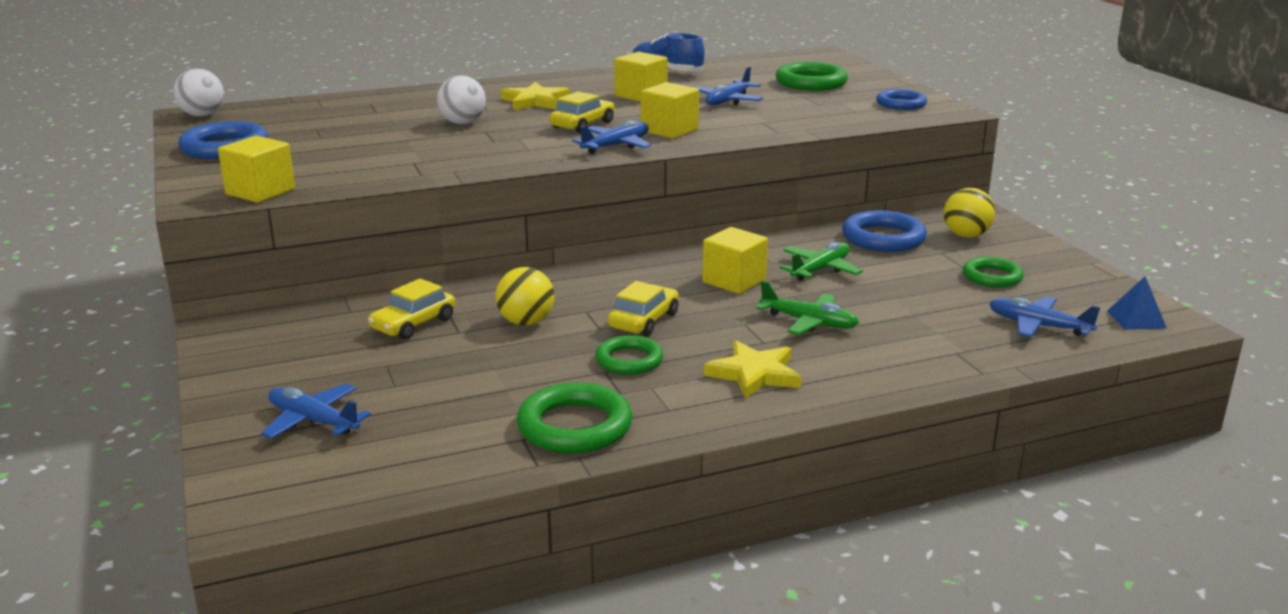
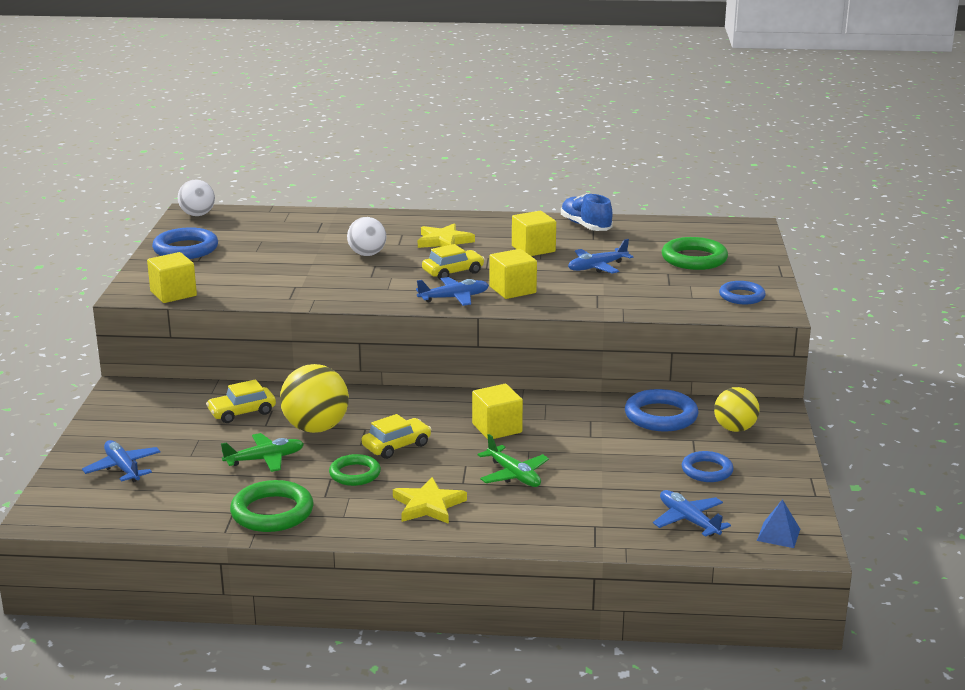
camera: 25 degrees right, 0 degrees up
(526, 322) = (316, 428): yellow ball -> yellow ball, size x1.53
(820, 269) = (575, 433): green plane -> green plane (265, 459)
(992, 277) = (707, 470): green ring -> blue ring

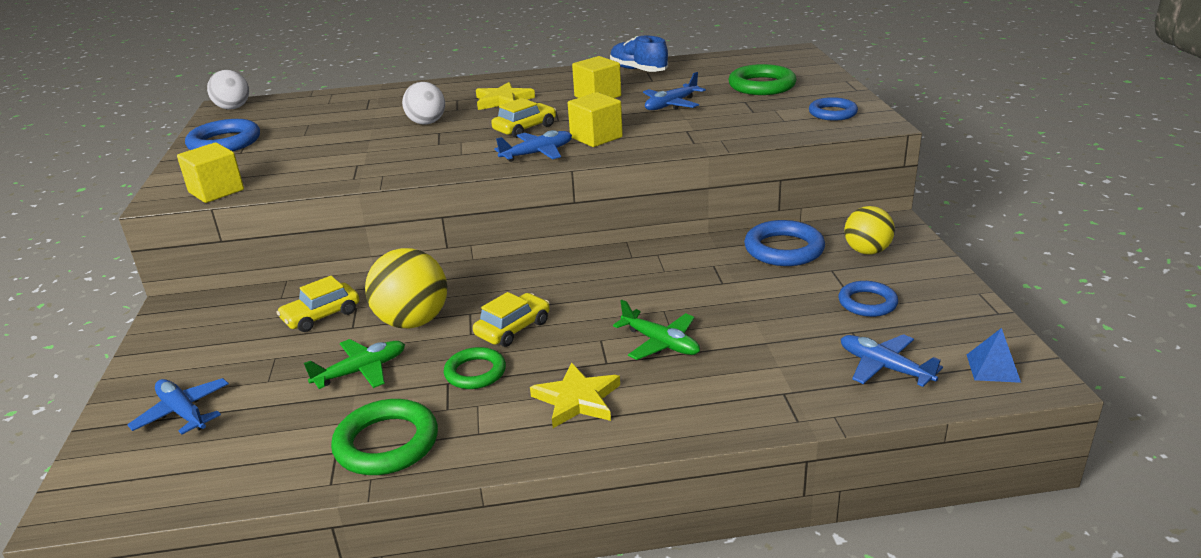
camera: 10 degrees left, 5 degrees up
(497, 428) = (617, 290): yellow cube -> none

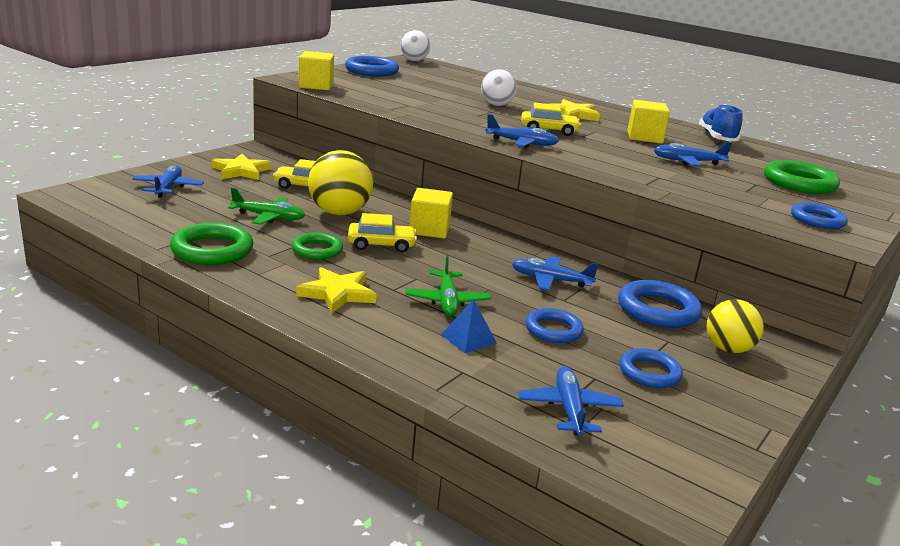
camera: 40 degrees right, 5 degrees down
(219, 341) = (241, 171): none -> yellow star
(596, 137) = (582, 153): yellow cube -> yellow cube (429, 230)
(684, 272) = (550, 280): none -> blue plane
(764, 313) = (553, 330): none -> blue ring
(993, 368) = (660, 469): blue pyramid -> blue pyramid (468, 339)

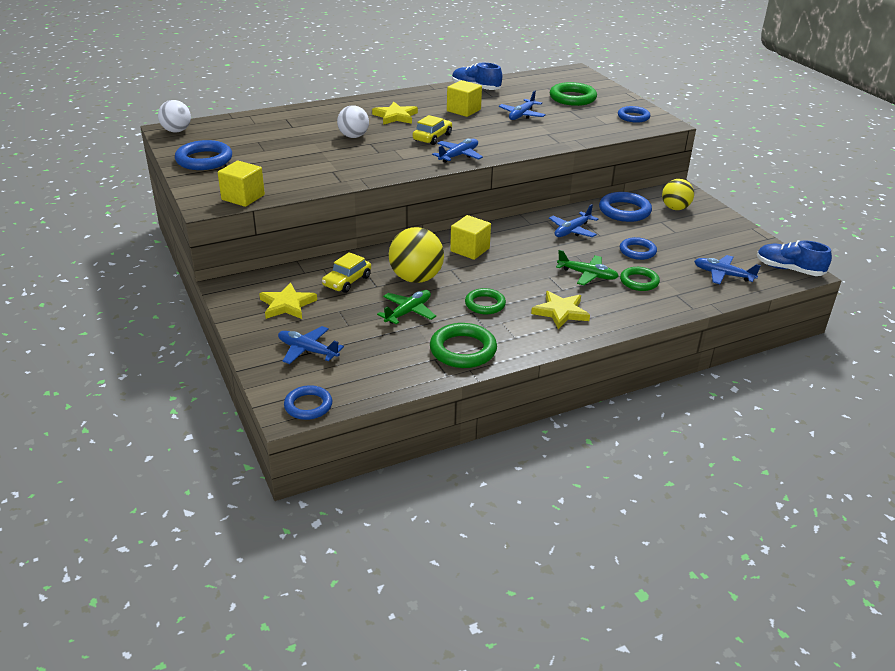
camera: 60 degrees left, 10 degrees up
(381, 245) = (488, 276): yellow car -> none
(468, 339) = (639, 282): blue pyramid -> green ring
(649, 373) = (693, 239): blue ring -> blue ring (308, 406)
(670, 481) = (789, 269): none -> blue shoe

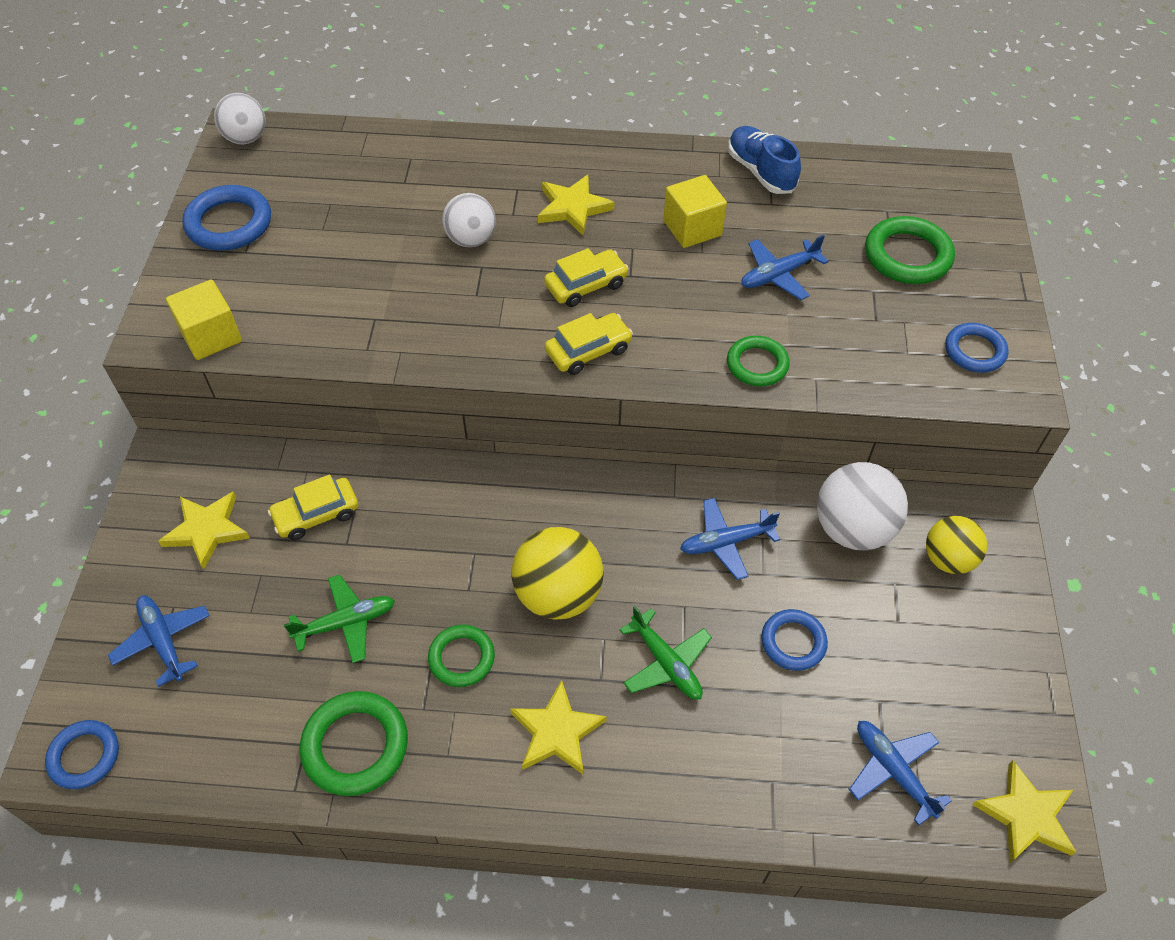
camera: 30 degrees right, 20 degrees up
(416, 278) = (411, 552): yellow ball -> yellow ball (558, 594)
(458, 155) = (588, 351): blue plane -> yellow car
(470, 250) = (535, 519): yellow cube -> none
(624, 211) = (852, 529): blue ring -> white ball
(639, 282) = (735, 719): green ring -> green ring (757, 364)
(789, 269) = (1026, 815): blue shoe -> yellow star

